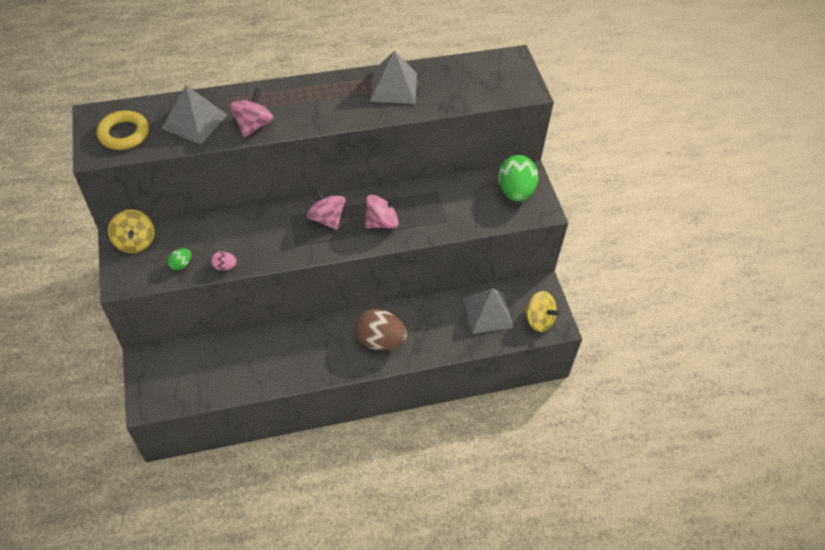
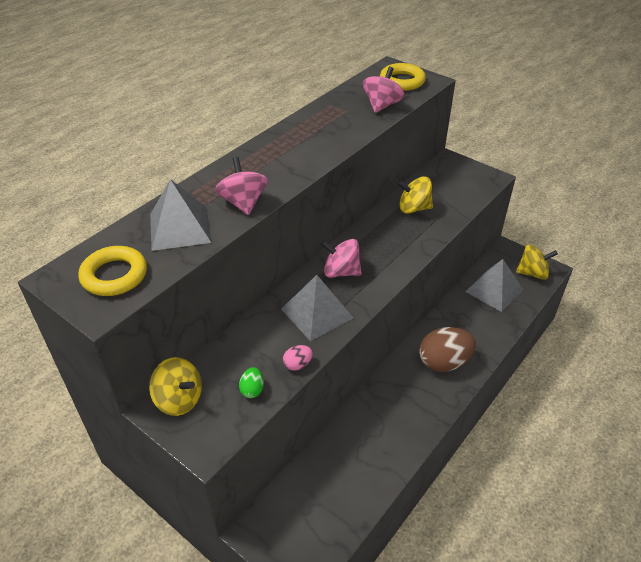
camera: 35 degrees left, 10 degrees down
(382, 222) = (389, 249): pink spinning top -> pink spinning top (382, 105)
(393, 87) = (328, 121): grey pyramid -> grey pyramid (317, 313)
(442, 200) = (413, 208): none -> yellow spinning top
(503, 79) = (402, 81): none -> yellow ring
(515, 192) = (456, 175): green egg -> none

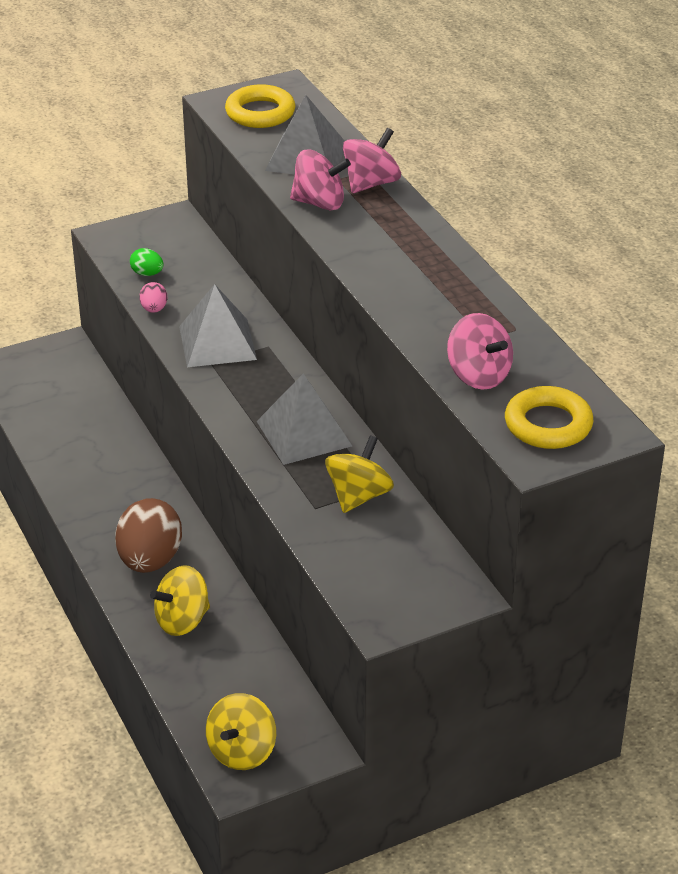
camera: 115 degrees right, 5 degrees down
(179, 399) = (175, 230): yellow spinning top -> yellow spinning top (182, 620)
(341, 272) = (273, 382): pink spinning top -> pink spinning top (371, 183)
(494, 290) = (239, 680): grey pyramid -> grey pyramid (304, 433)

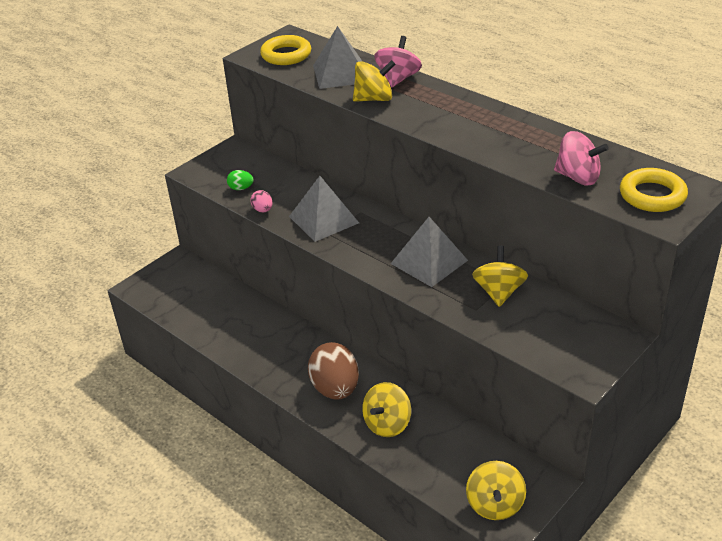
camera: 20 degrees left, 0 degrees up
(319, 203) = (374, 99): pink spinning top -> yellow spinning top

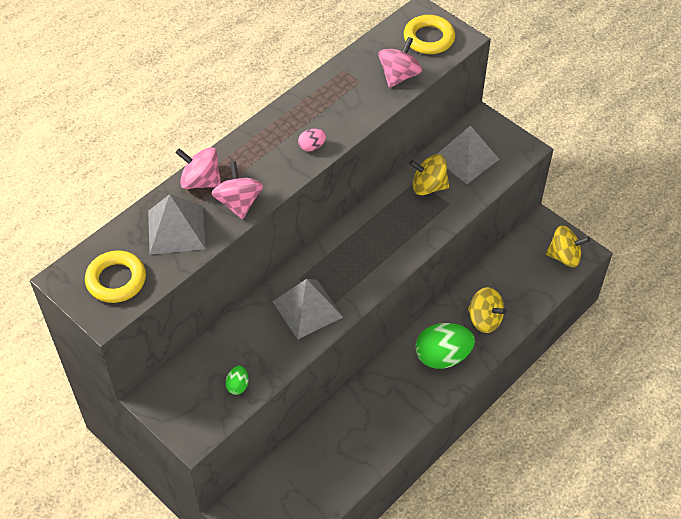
camera: 90 degrees left, 15 degrees up
(263, 210) = (282, 363): pink egg -> pink egg (312, 147)
(335, 389) = (442, 356): brown egg -> green egg
(374, 99) = (239, 203): yellow spinning top -> pink spinning top
(429, 262) = (383, 230): grey pyramid -> grey pyramid (466, 158)

